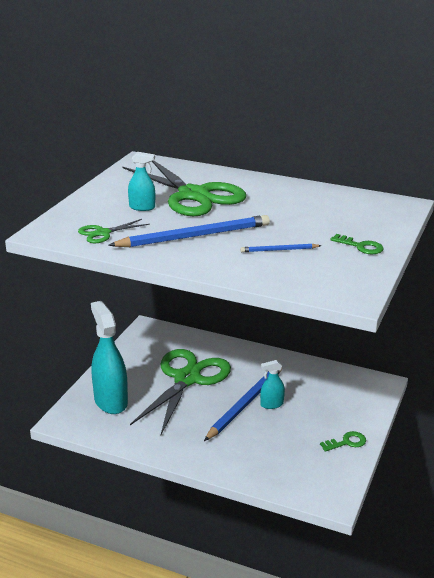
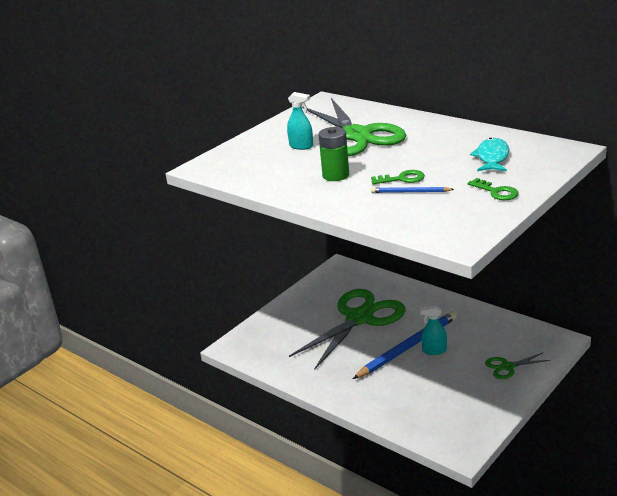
camera: 20 degrees right, 0 degrees up
(103, 233) = (253, 169): green scissors -> green scissors (507, 367)
(110, 401) = (280, 333): turquoise spray bottle -> none
(194, 236) = (335, 175): blue pencil -> green battery
(338, 213) = (492, 157): none -> turquoise fish
(346, 442) = (497, 395): green key -> green key (402, 179)

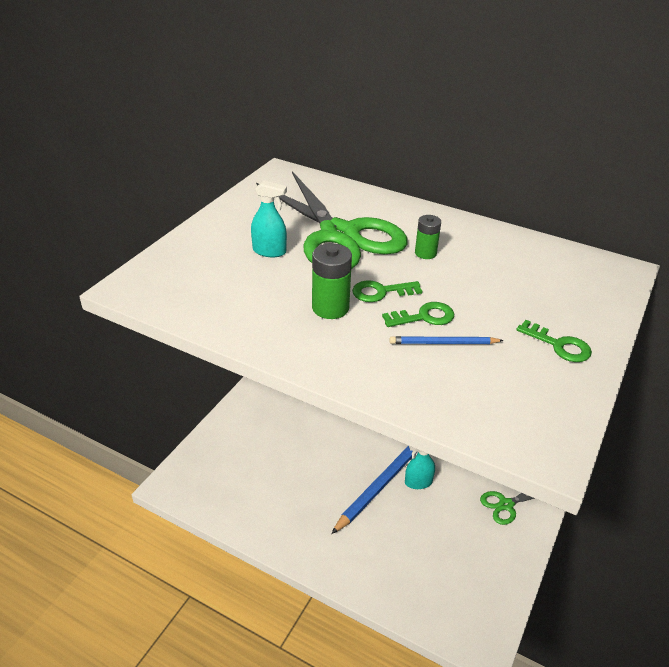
camera: 15 degrees left, 10 degrees up
(359, 318) = (322, 435): green scissors -> none
(375, 166) = (381, 292): none -> green key
(418, 144) = (425, 253): none -> green battery
(492, 157) = (529, 281): turquoise fish -> none

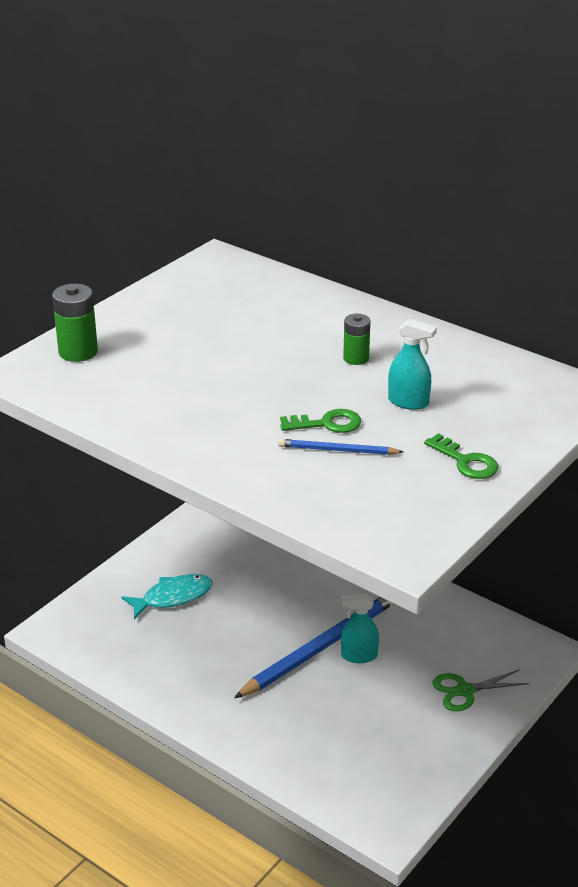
camera: 10 degrees right, 5 degrees down
(263, 445) = (173, 597): none -> turquoise fish
(269, 251) = (177, 346): turquoise spray bottle -> turquoise spray bottle (408, 402)
(330, 308) = (227, 408): green battery -> green battery (78, 352)
(339, 235) = (262, 332): green scissors -> none
(381, 292) = (288, 396): green key -> none

